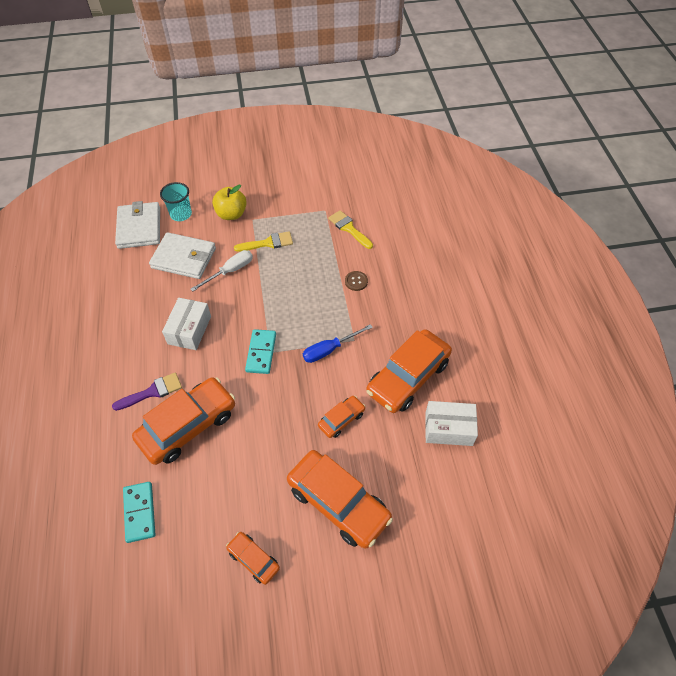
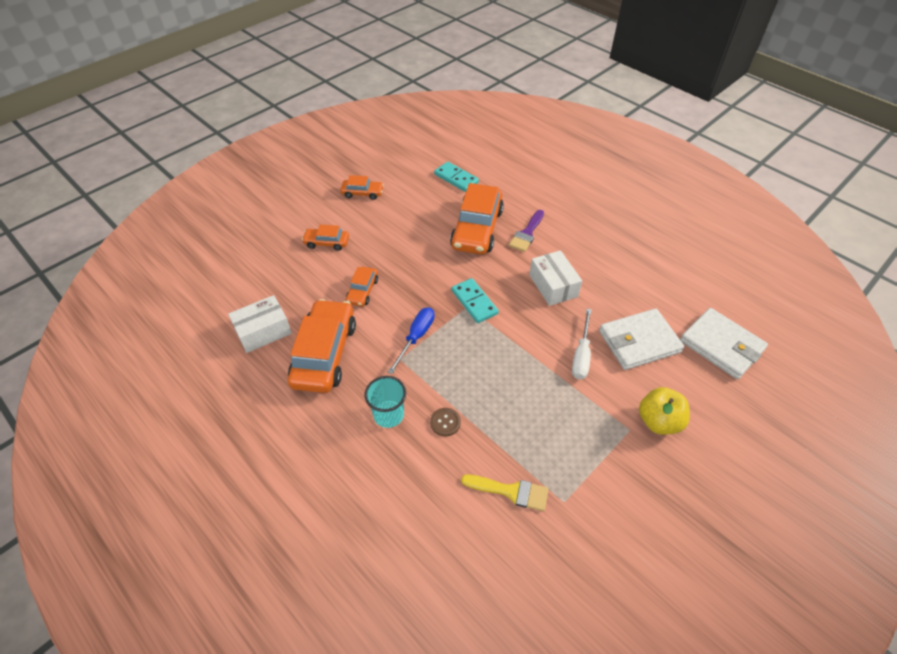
camera: 145 degrees right, 5 degrees down
(181, 214) = (706, 386): turquoise cup -> turquoise cup (388, 415)
(268, 243) = (580, 410): yellow brush -> none
(338, 503) = (327, 243): orange car -> orange car, size x0.50

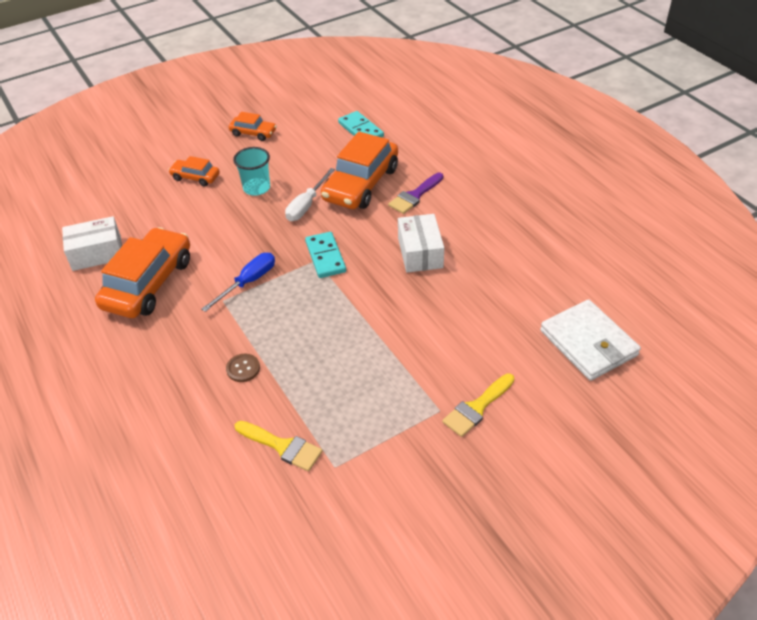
camera: 15 degrees right, 5 degrees down
(362, 291) = (212, 229): orange car -> none
(388, 415) = (188, 351): turquoise cup -> turquoise cup (256, 188)
(581, 355) = (419, 327): white screwdriver -> white screwdriver (306, 205)
(639, 341) = (492, 324): white wallet -> none
(658, 421) = (477, 408): yellow apple -> yellow brush

